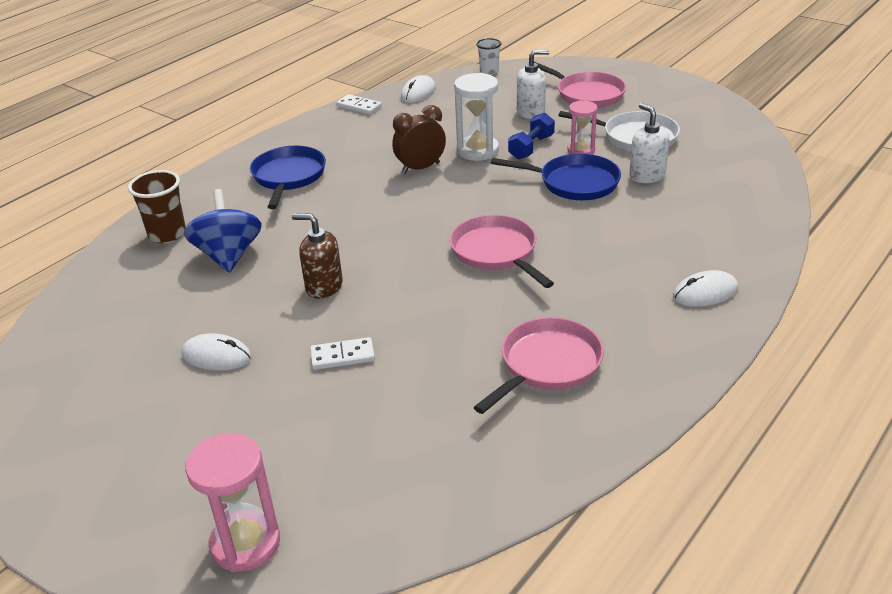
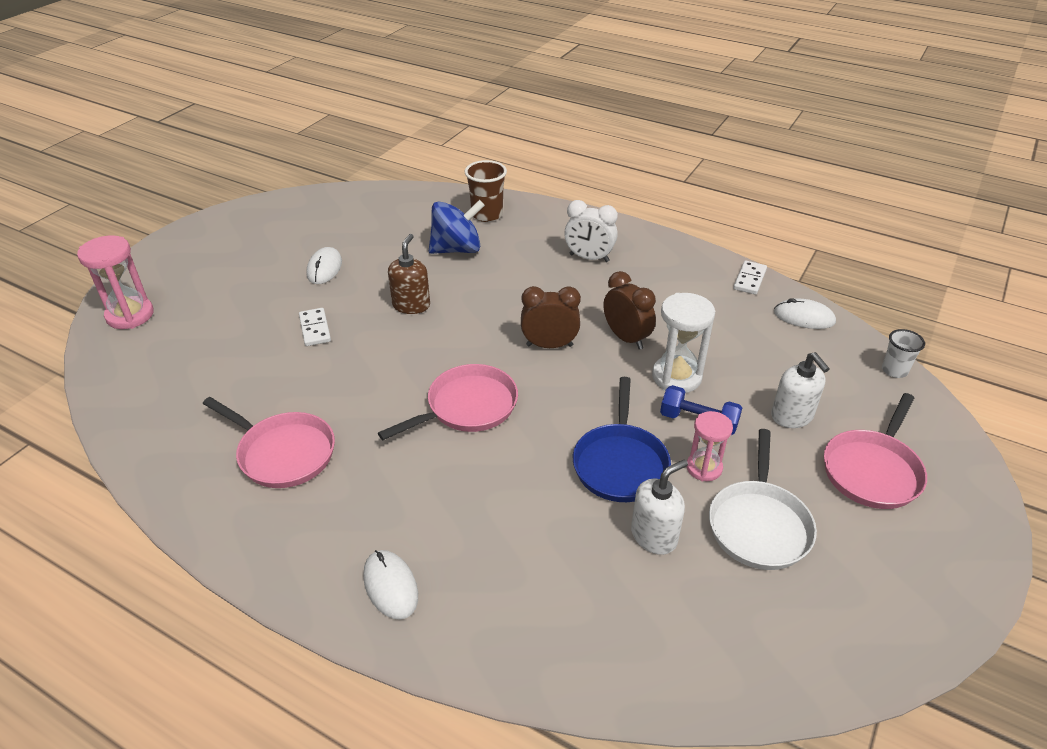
camera: 80 degrees right, 5 degrees up
(288, 177) = (589, 258): blue pan -> white clock
(419, 206) = (549, 345): none -> brown clock

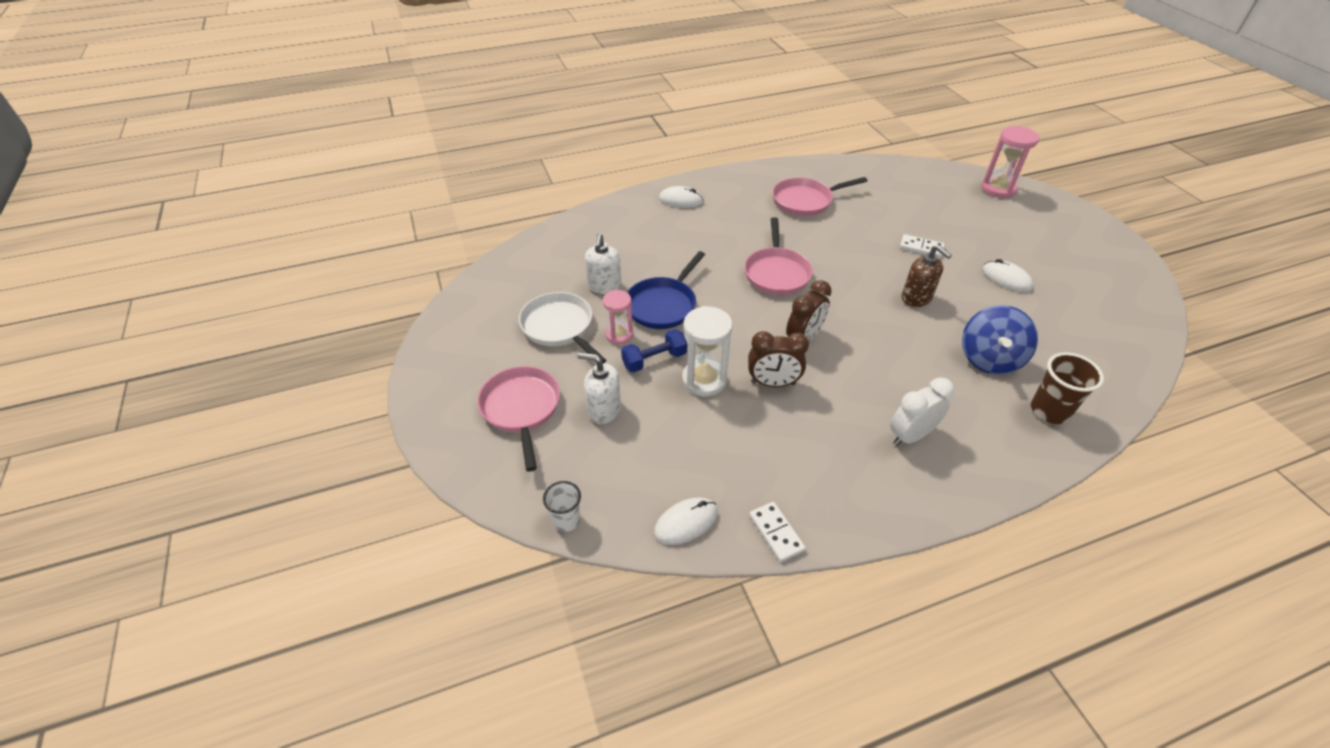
camera: 130 degrees right, 5 degrees up
(620, 463) = (663, 305): blue pan -> blue pan turned 105 degrees counterclockwise

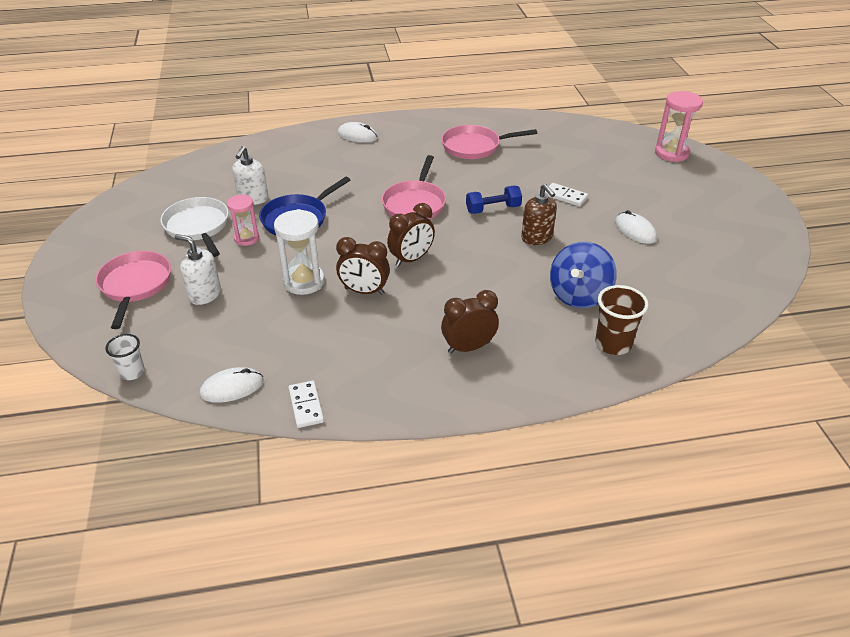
camera: 10 degrees right, 5 degrees down
(654, 360) = (268, 261): blue dumbbell -> blue dumbbell (493, 209)
(910, 435) = (468, 347): white clock -> brown clock

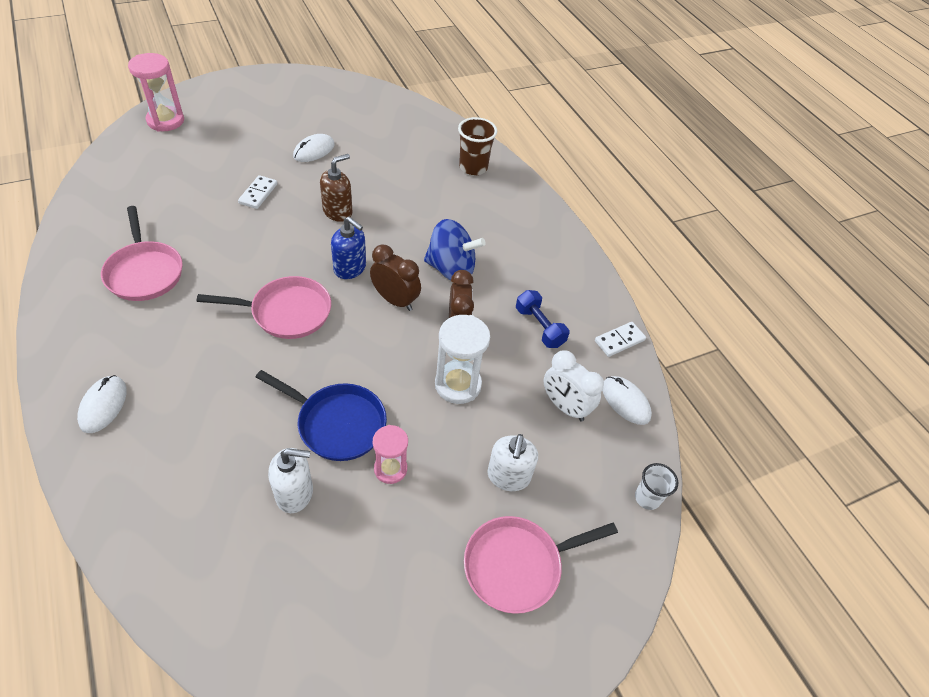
camera: 110 degrees left, 10 degrees up
(198, 227) = (376, 540): white pan -> none
(249, 342) = (565, 407): none -> white clock
(458, 238) = (350, 268): none -> blue soap dispenser
(468, 347) = (508, 246): brown clock -> none
(493, 209) = (290, 246): blue dumbbell -> blue dumbbell (539, 327)
(579, 295) = (418, 184): blue spinning top -> blue spinning top (451, 269)

